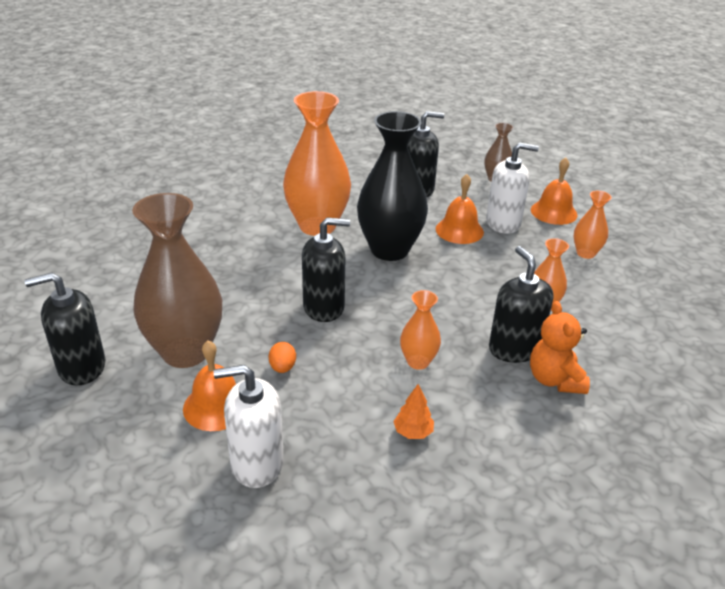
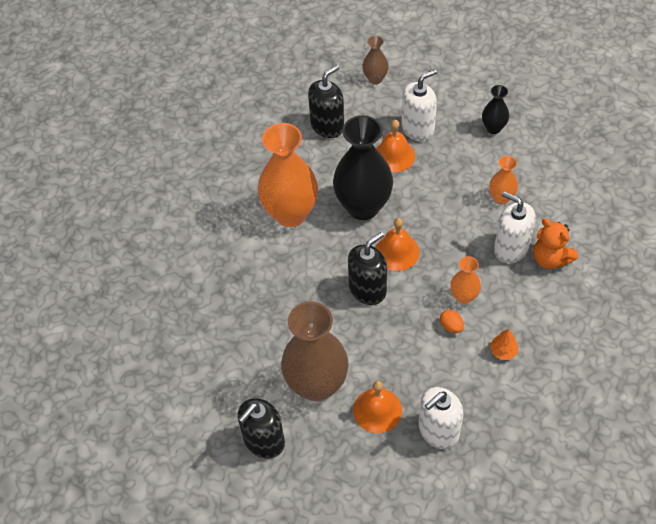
camera: 30 degrees left, 20 degrees up
(282, 368) = (388, 356): orange egg -> orange egg (451, 326)
(514, 349) = (511, 248): black soap dispenser -> white soap dispenser
(553, 212) = (443, 94): orange bell -> orange bell (397, 252)
(585, 253) = (493, 128): orange vase -> black vase

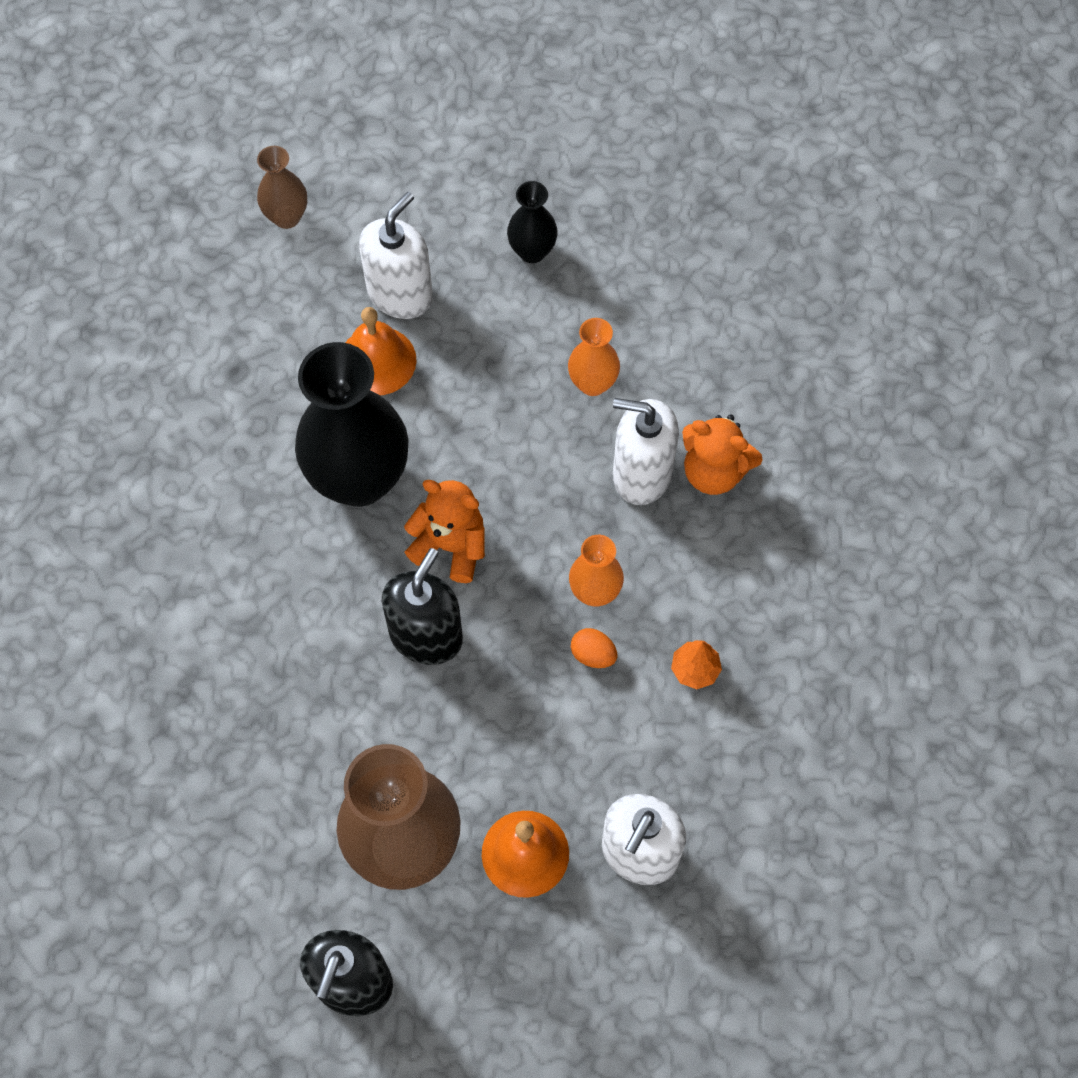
camera: 25 degrees left, 10 degrees up
(290, 213) = (234, 536): orange vase -> none
(327, 126) = (235, 339): black soap dispenser -> none
(397, 252) = (451, 546): orange bell -> orange teddy bear

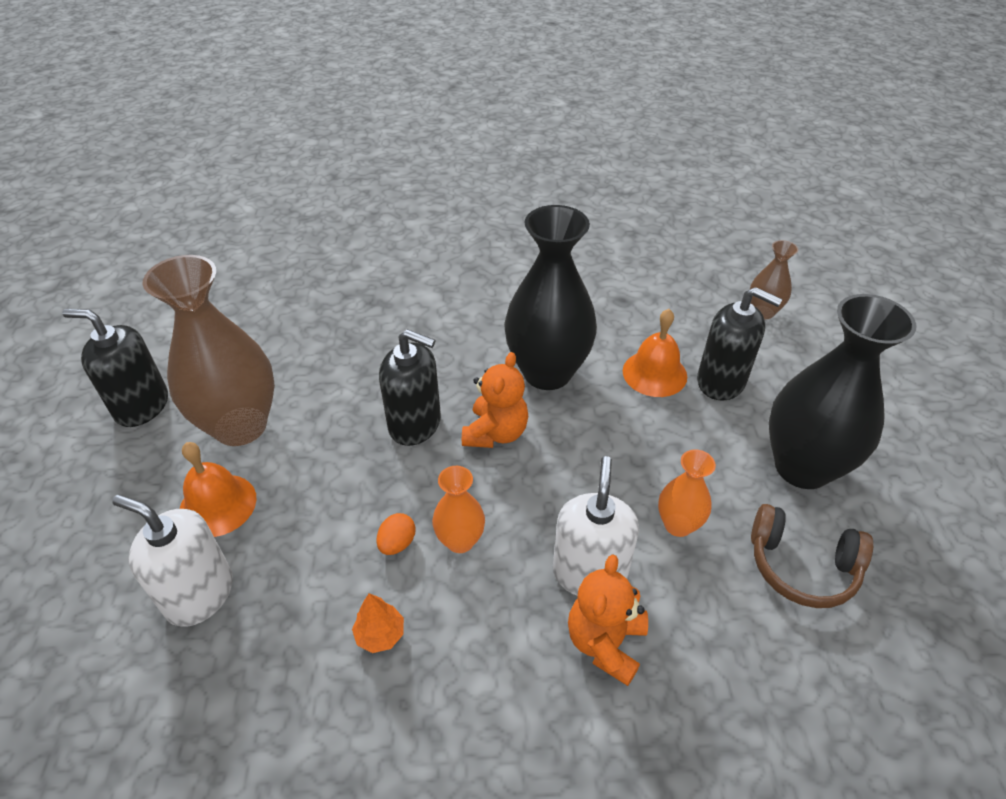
camera: 85 degrees right, 20 degrees down
(400, 294) = (721, 381): white soap dispenser -> black soap dispenser
(532, 251) = (802, 467): black vase -> black vase, size x2.07
(648, 289) = (801, 566): none -> brown headphones

